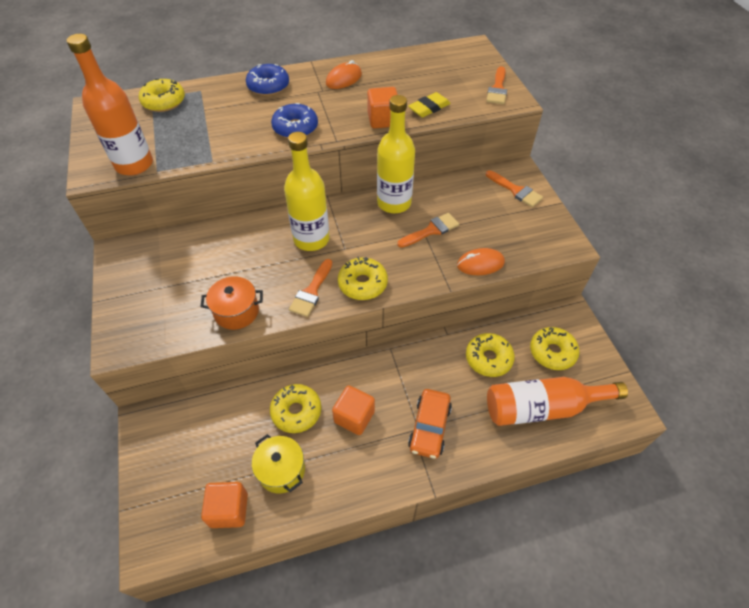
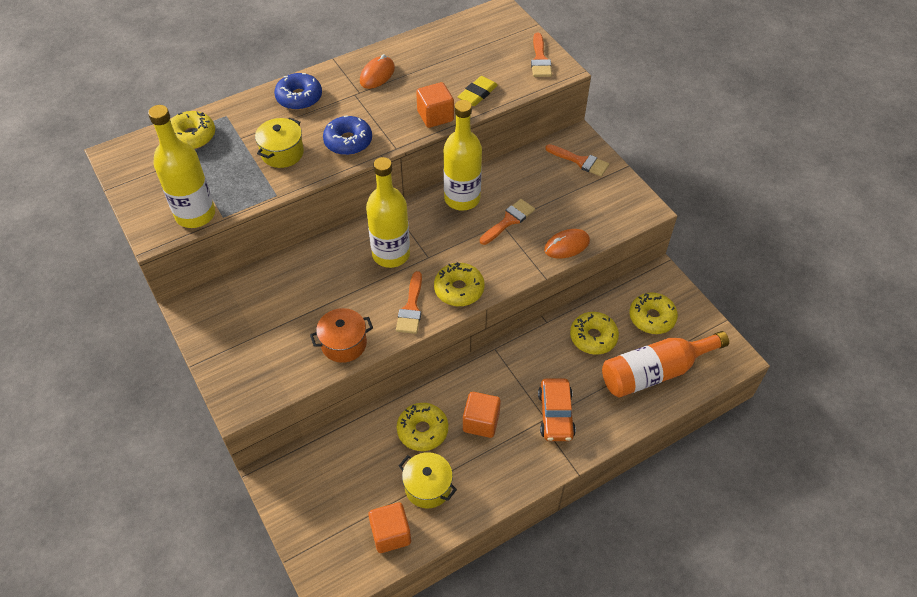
camera: 15 degrees left, 0 degrees up
(134, 164) = (195, 214): orange bottle -> yellow bottle
(233, 127) = (282, 153): none -> yellow pot

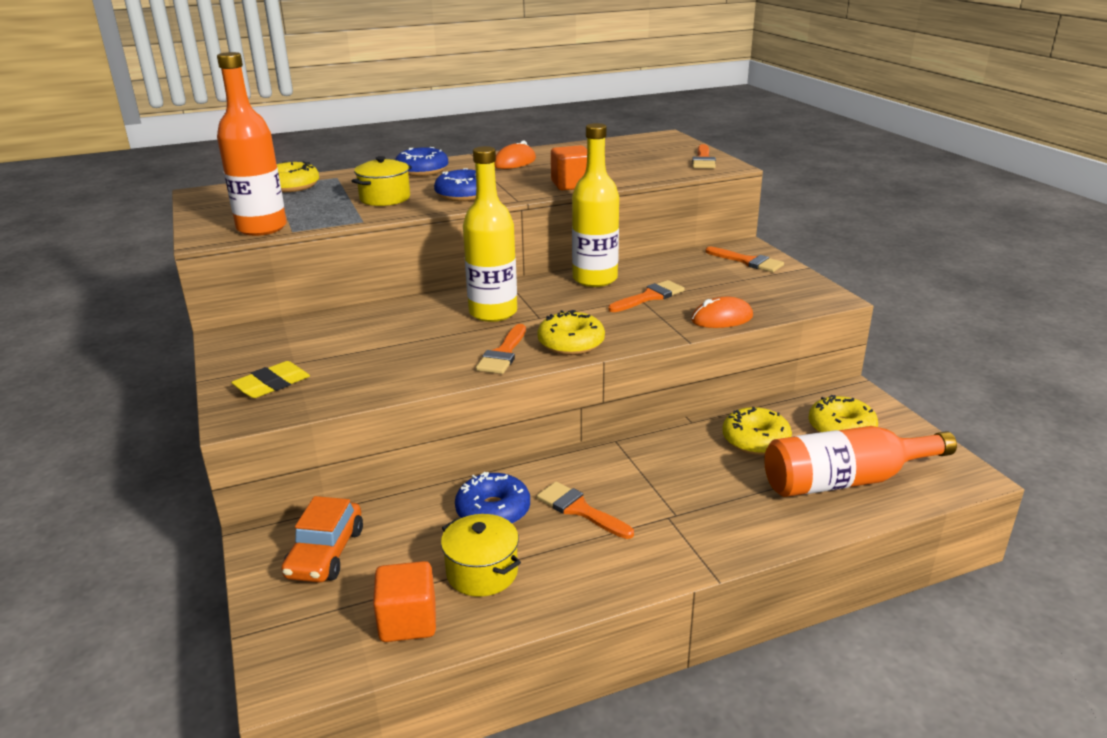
camera: 10 degrees right, 25 degrees down
(195, 214) = (262, 228): yellow bottle -> orange bottle
(344, 344) = (403, 376): orange pot -> none
(422, 430) = (493, 511): yellow donut -> blue donut
(477, 94) = (625, 175): yellow eraser -> yellow eraser (272, 384)
(481, 422) = (579, 509): orange cube -> orange brush
(555, 415) = (691, 512): orange car -> orange car (325, 553)

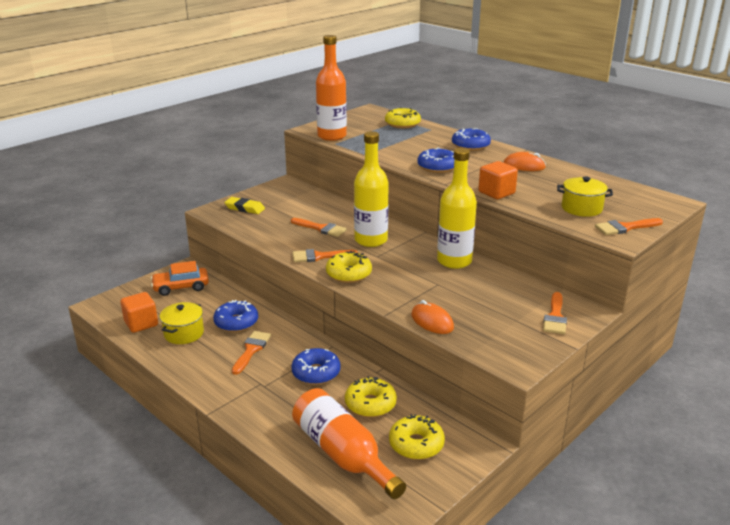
camera: 65 degrees right, 0 degrees up
(385, 198) = (407, 149): yellow pot -> yellow pot (581, 208)
(649, 297) = (443, 287): orange brush -> orange brush (321, 228)
(669, 465) = (316, 373): none -> blue donut

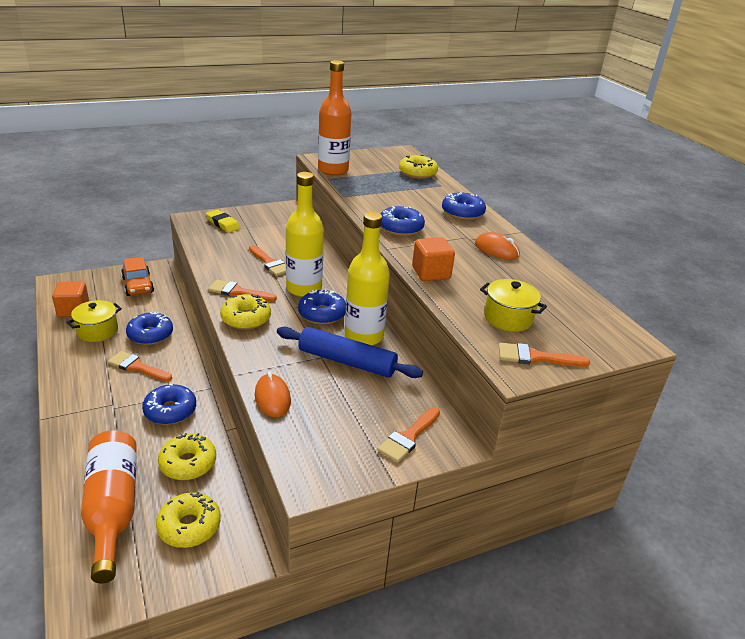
camera: 20 degrees right, 5 degrees up
(181, 287) = (138, 285): orange car -> orange car turned 120 degrees counterclockwise
(251, 350) = (137, 367): orange brush -> orange brush turned 105 degrees counterclockwise
(405, 254) = (322, 314): none -> blue donut
(460, 281) = (347, 361): none -> blue rolling pin

